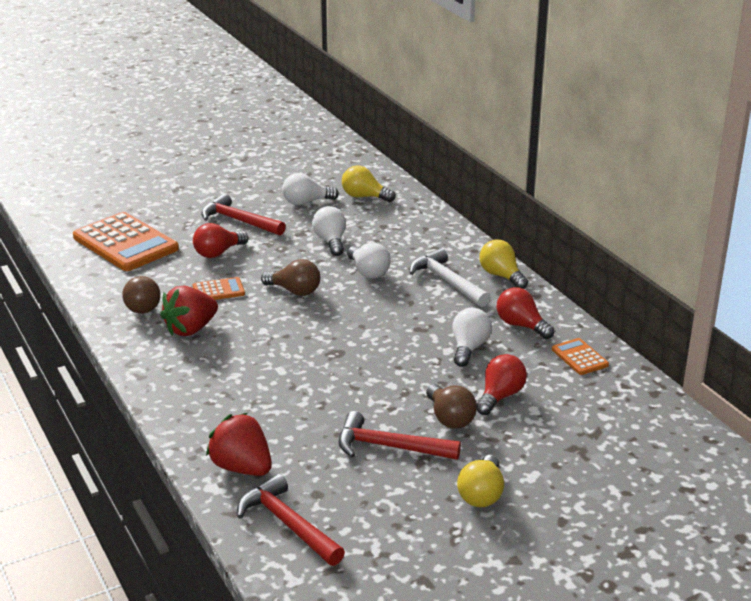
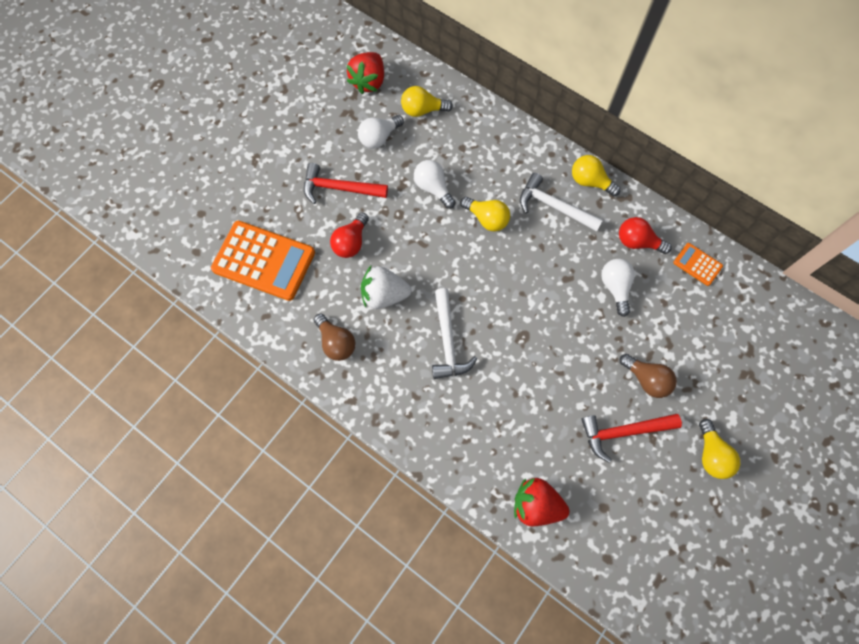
camera: 25 degrees left, 40 degrees up
(190, 329) = (394, 356): red strawberry -> red strawberry (368, 82)
(218, 290) = (384, 295): orange calculator -> white strawberry
(254, 335) = (448, 341): none -> white hammer
(287, 524) = (603, 549): red hammer -> none
(294, 291) = (445, 270): brown light bulb -> none
(368, 272) = (487, 219): white light bulb -> yellow light bulb
(500, 396) = (667, 337): red light bulb -> none

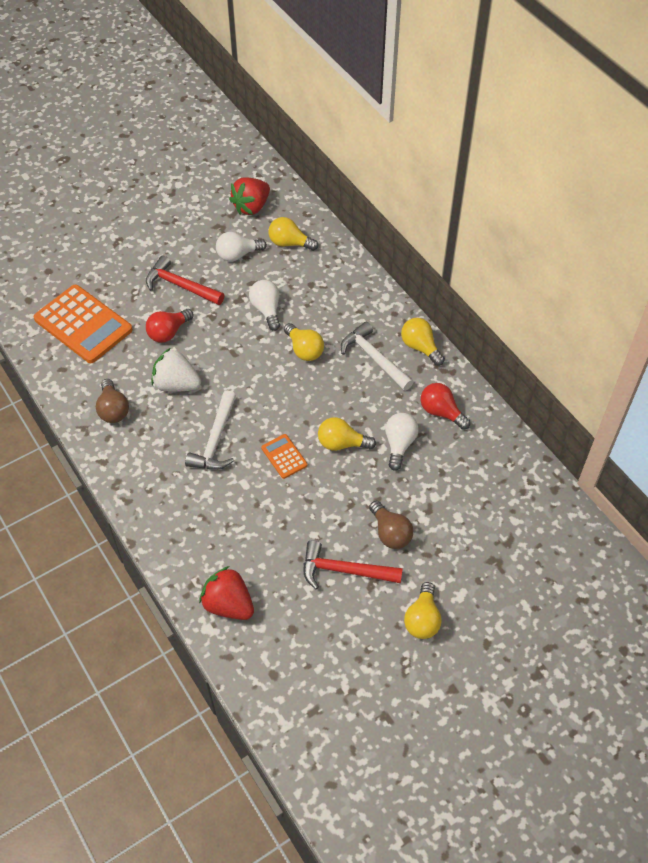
camera: 20 degrees right, 15 degrees down
(564, 304) = (342, 443): none -> yellow light bulb
(697, 264) = (492, 449): orange calculator -> orange calculator (284, 456)

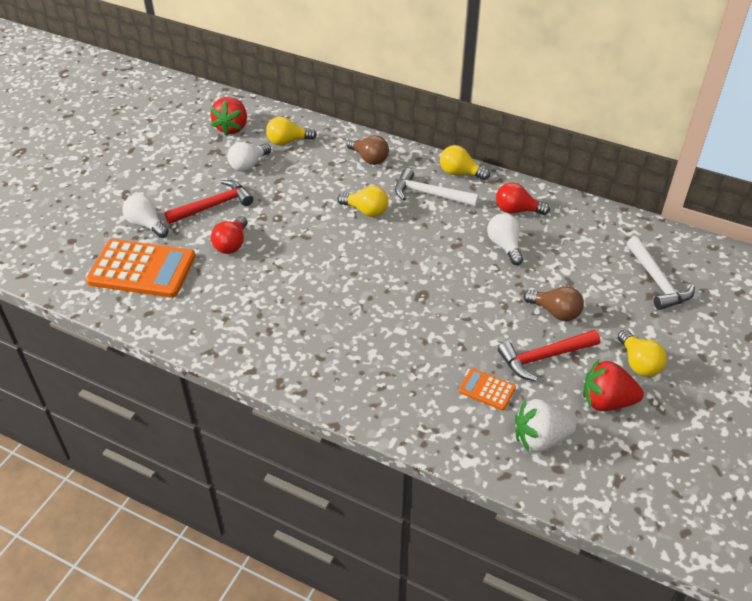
camera: 30 degrees left, 10 degrees down
(113, 409) = (227, 324): brown light bulb -> brown light bulb (369, 158)
(176, 384) = (272, 280): white strawberry -> white strawberry (540, 439)
(180, 286) = (214, 205): red hammer -> red hammer turned 150 degrees clockwise
(215, 440) = (345, 308): white hammer -> white hammer (657, 281)
(228, 604) = (469, 432): red strawberry -> red strawberry (606, 401)
(266, 310) = (308, 195): white light bulb -> white light bulb (146, 224)
(284, 456) = (417, 295): orange calculator -> orange calculator (487, 389)
(342, 443) = (457, 265): yellow light bulb -> none

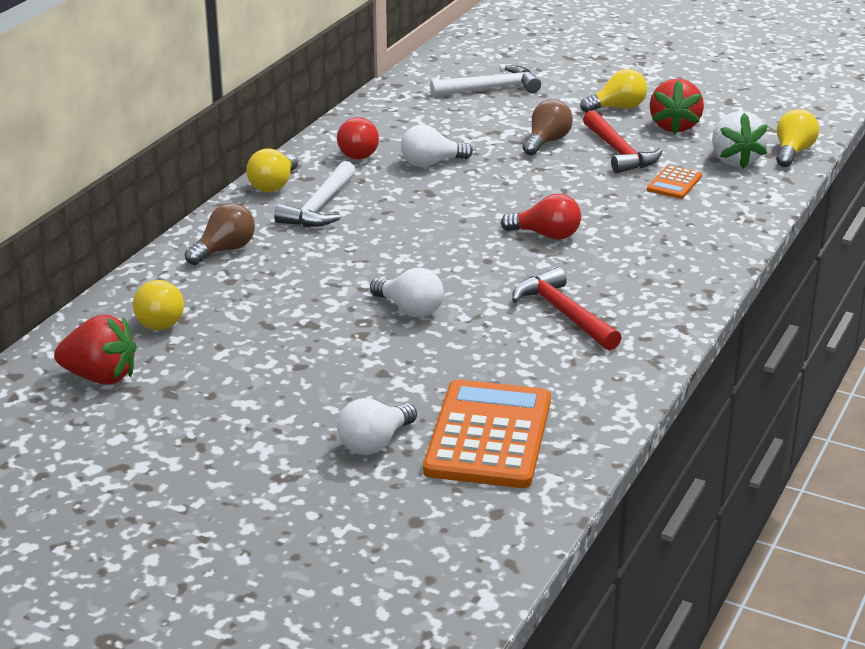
camera: 90 degrees left, 15 degrees down
(214, 205) = (328, 380): red hammer -> red hammer (563, 313)
(232, 244) = (426, 357): red light bulb -> red light bulb (546, 235)
(248, 165) = (220, 354): white light bulb -> white light bulb (410, 310)
(366, 211) = (353, 252): yellow light bulb -> yellow light bulb (793, 152)

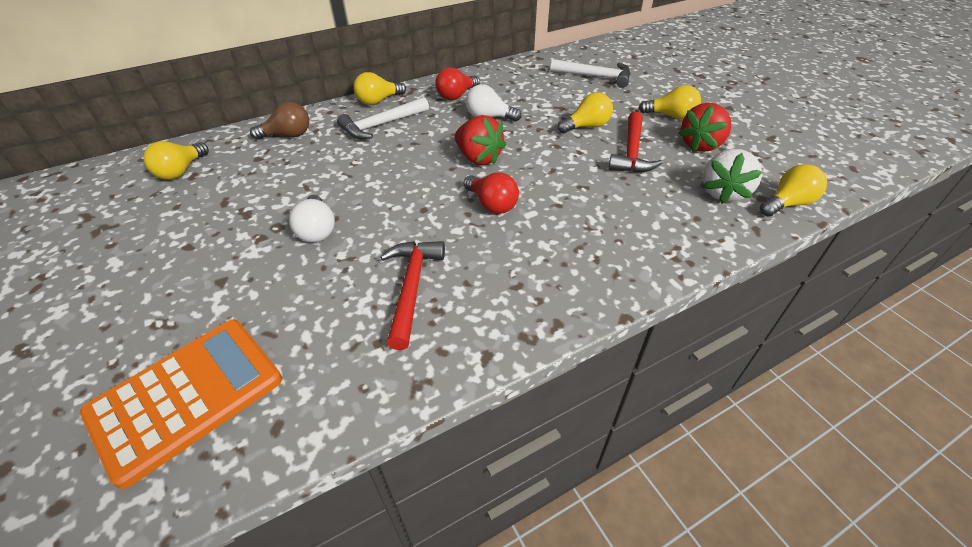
camera: 35 degrees right, 15 degrees up
(100, 377) = (89, 200): red strawberry -> red strawberry (478, 158)
(374, 443) = (114, 352): white light bulb -> none
(546, 142) = (586, 126): brown light bulb -> yellow light bulb
(674, 183) = (647, 195): orange calculator -> none

